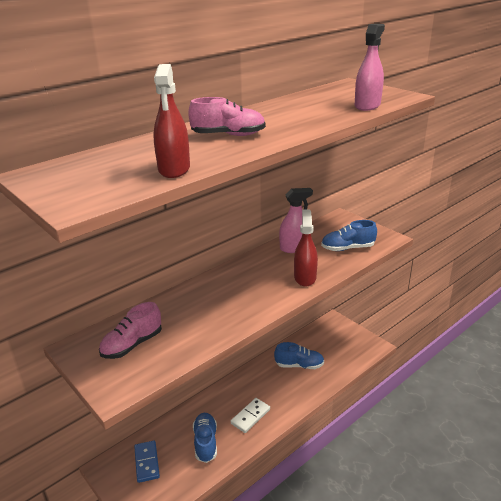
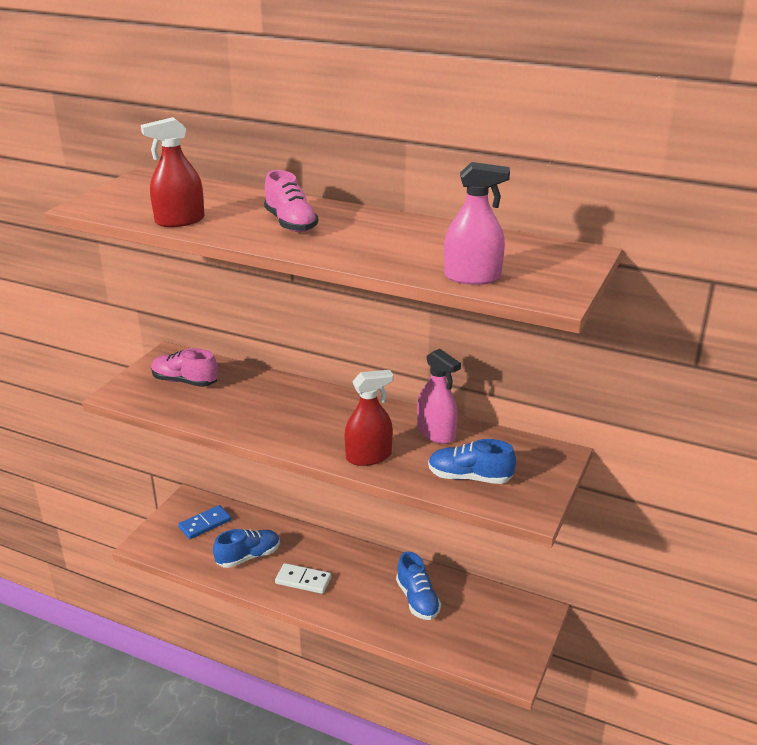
camera: 65 degrees right, 0 degrees up
(347, 248) = (469, 477): blue shoe -> blue shoe turned 45 degrees counterclockwise

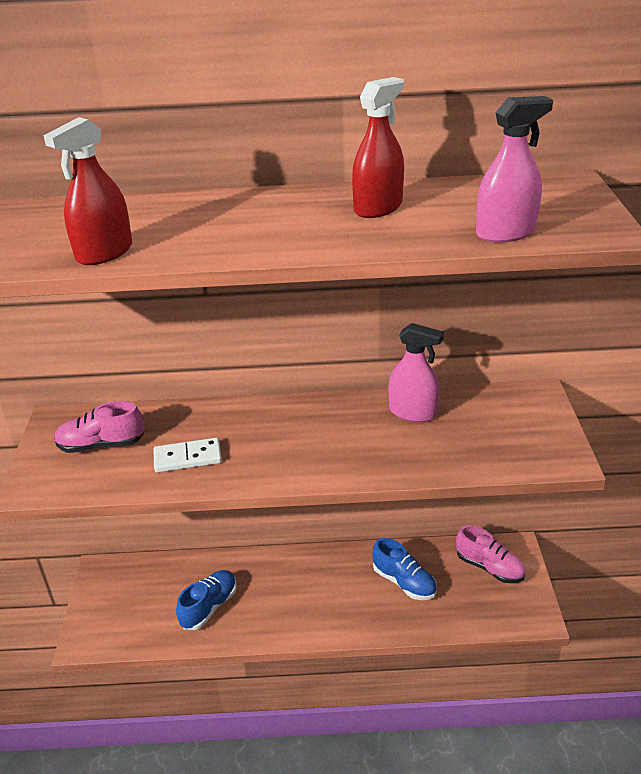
camera: 25 degrees left, 5 degrees up
(205, 524) = (137, 590): blue domino -> none
(290, 223) = (241, 223): pink shoe -> pink shoe (489, 567)
(303, 580) = (283, 609): white domino -> white domino (188, 458)
(368, 456) = (370, 460): red spray bottle -> red spray bottle (378, 208)
(469, 477) = (483, 447): blue shoe -> none

